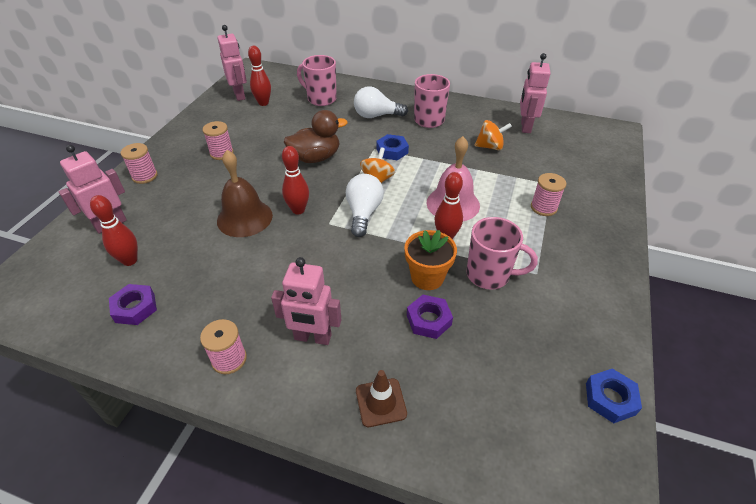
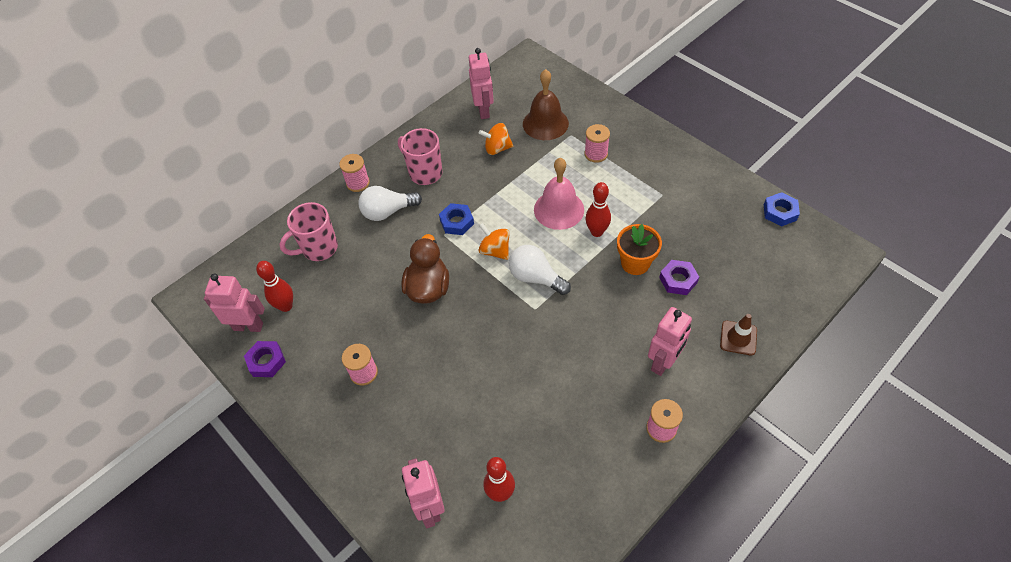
camera: 60 degrees left, 10 degrees up
(135, 308) = (570, 495): purple nut -> purple nut (266, 361)
(145, 176) = (359, 460): pink spool -> pink spool (358, 183)
(244, 218) = (489, 376): brown bell -> brown bell (545, 123)
(298, 210) = (503, 327): red bowling pin -> none
(376, 116) = (388, 212): white light bulb -> white light bulb turned 45 degrees clockwise
(489, 275) = (651, 223): pink mug -> none
(490, 147) = (497, 148): orange spinning top -> orange spinning top turned 120 degrees counterclockwise
(525, 127) = (484, 111): pink robot -> pink robot turned 135 degrees counterclockwise

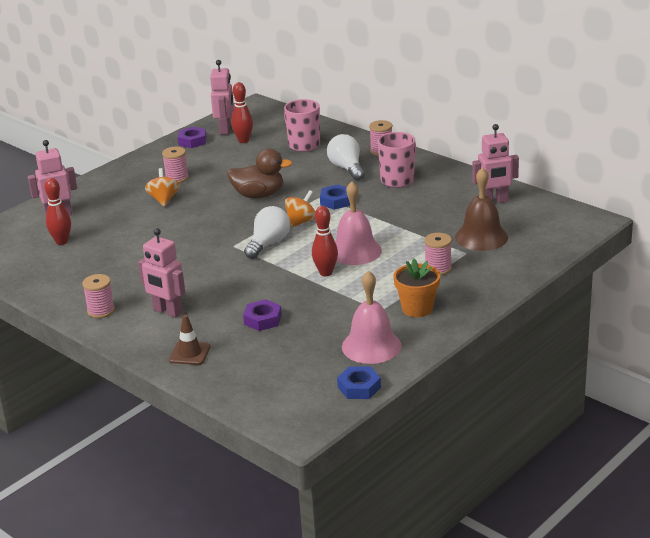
camera: 85 degrees right, 25 degrees down
(497, 148) = (437, 213): orange spinning top -> orange spinning top (164, 200)
(635, 263) = (285, 295): orange flower pot -> orange flower pot (417, 308)
(719, 202) = (371, 346): none -> pink bell

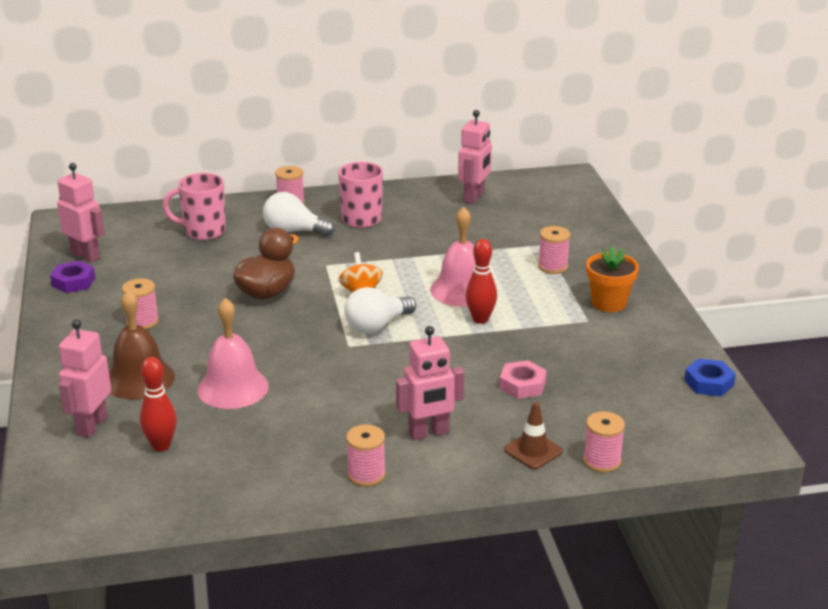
camera: 55 degrees left, 0 degrees up
(164, 200) = (178, 347): orange spinning top -> none
(206, 382) = (602, 461): none -> pink spool
(243, 140) = (131, 255): red bowling pin -> none
(263, 319) = (522, 385): purple nut -> pink nut
(268, 244) = (376, 326): white light bulb -> white light bulb turned 105 degrees counterclockwise
(336, 201) = (349, 261): blue nut -> none
(371, 346) = (645, 349): pink bell -> pink bell (233, 388)
(481, 237) = (527, 227): brown bell -> brown bell (139, 379)

